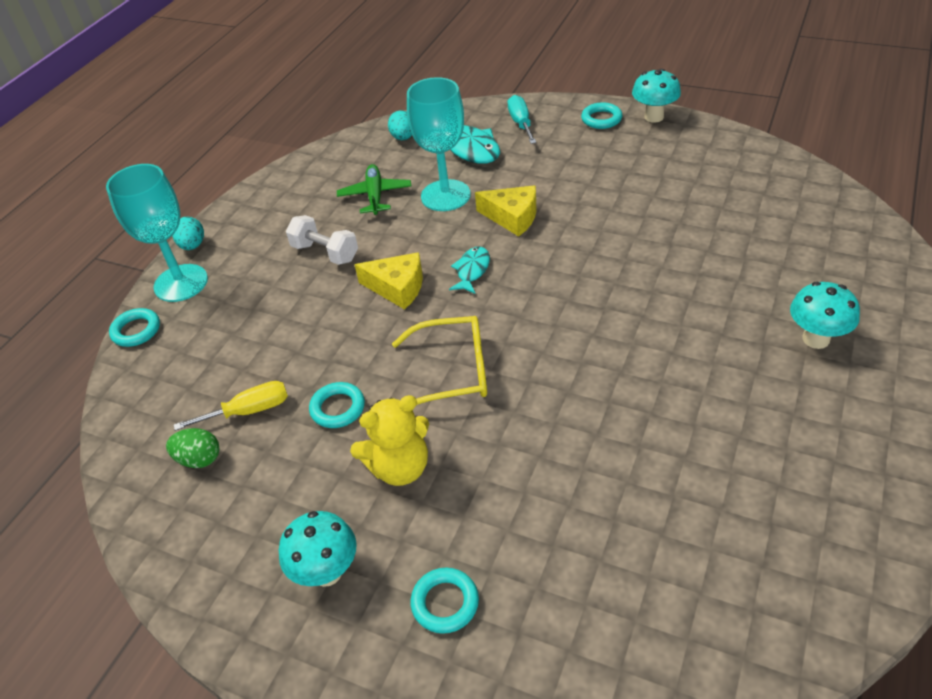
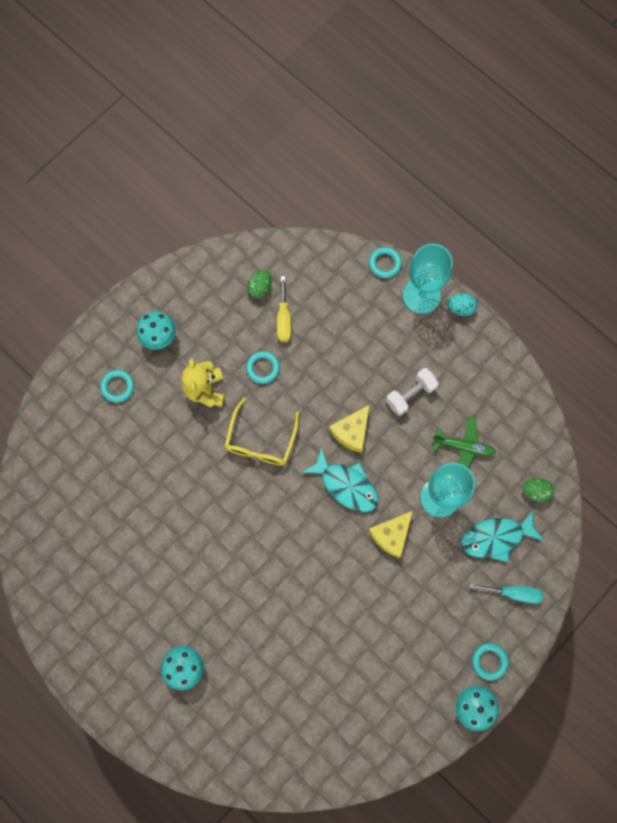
camera: 105 degrees right, 30 degrees up
(403, 137) = (535, 491): turquoise egg -> green egg
(472, 270) = (346, 485): turquoise fish -> turquoise fish, size x1.69

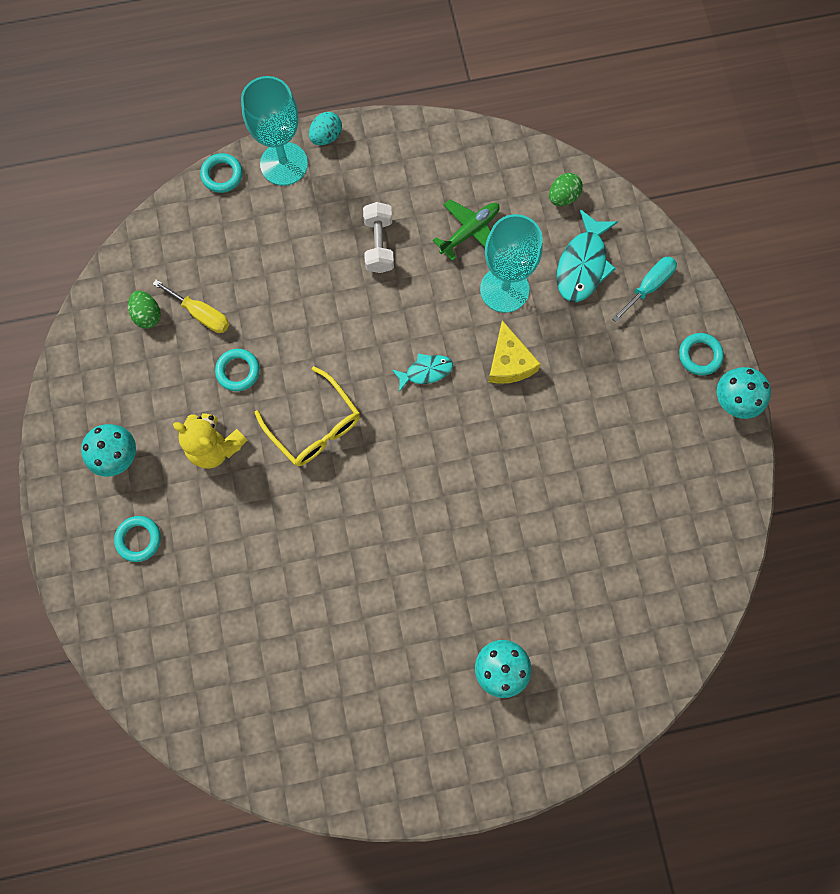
camera: 55 degrees left, 0 degrees up
(346, 485) = (426, 371): turquoise fish -> turquoise fish, size x0.59
(351, 432) = (374, 328): yellow cheese -> none

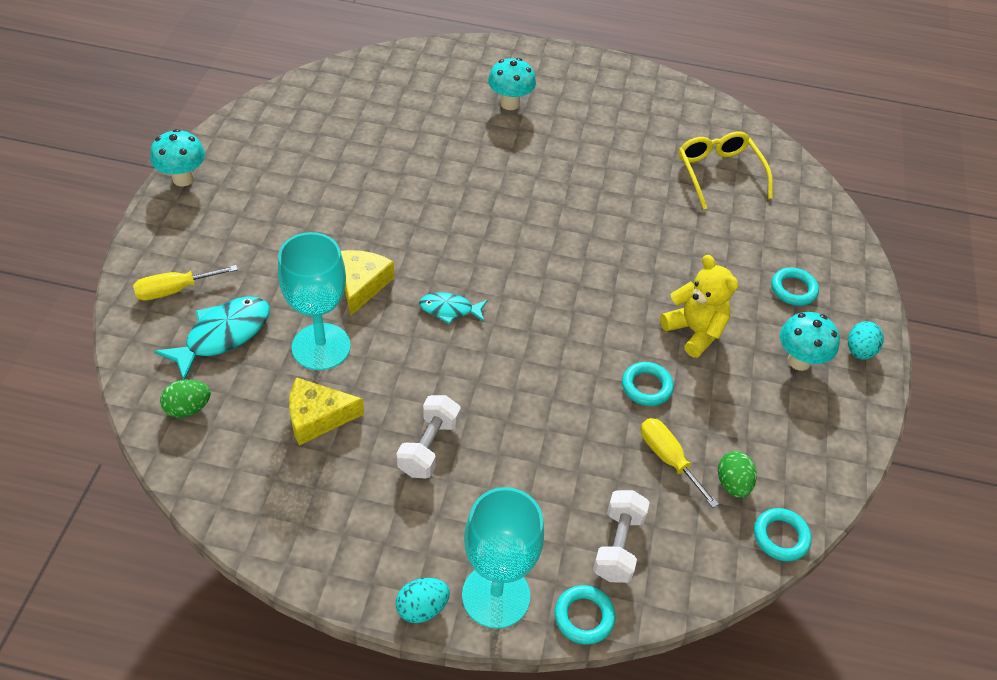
camera: 160 degrees left, 25 degrees down
(68, 493) = (859, 351): none -> turquoise egg
(216, 231) = (618, 545): none -> white dumbbell
(314, 425) = (586, 310): yellow glasses -> yellow glasses (719, 174)
(470, 231) = (317, 417): green plane -> yellow cheese
(648, 286) = (175, 290): turquoise screwdriver -> yellow screwdriver
(699, 355) = (179, 220): turquoise ring -> turquoise ring (781, 537)

